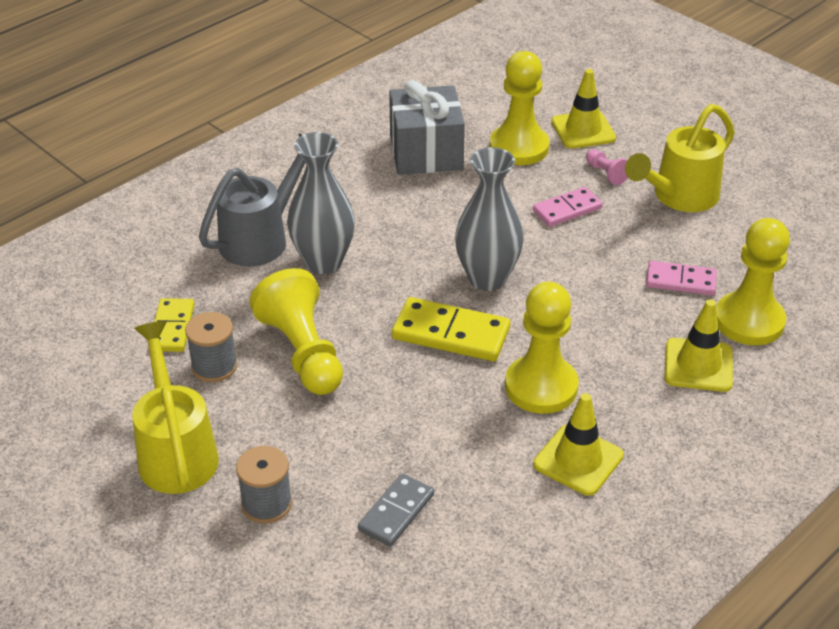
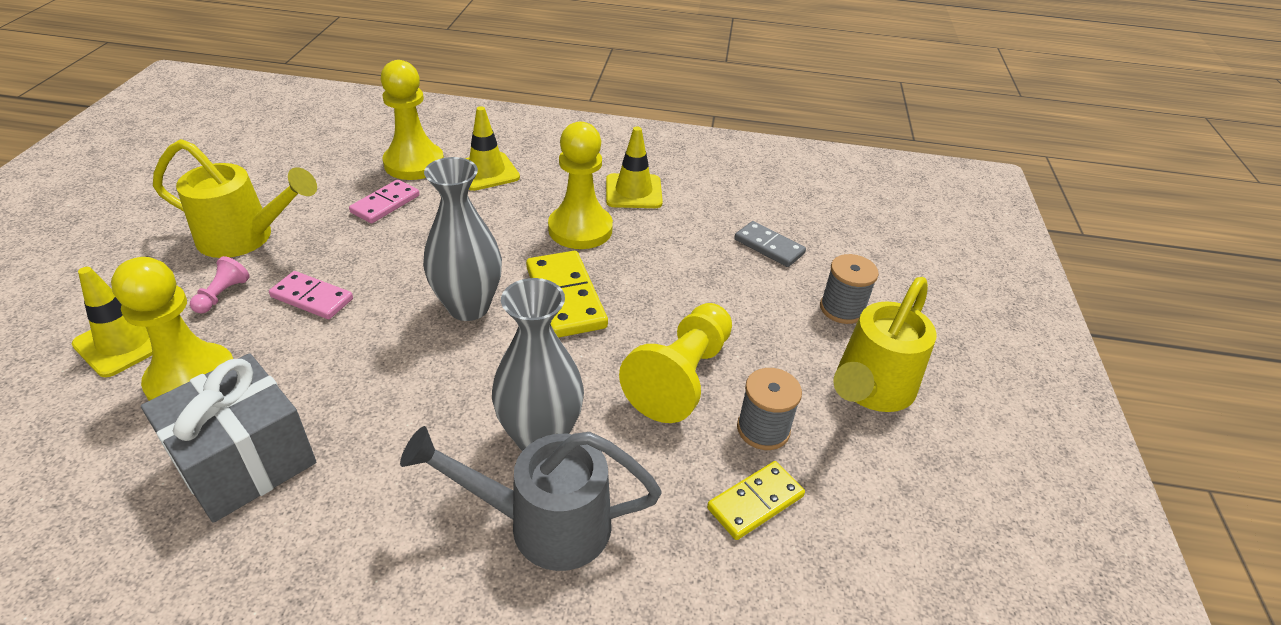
camera: 130 degrees left, 0 degrees up
(396, 512) = (769, 246): grey domino -> grey domino turned 45 degrees clockwise
(681, 281) = (385, 204): pink domino -> pink domino turned 60 degrees clockwise

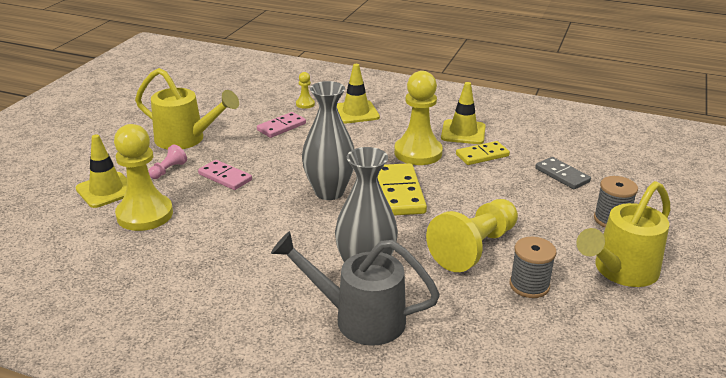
camera: 15 degrees right, 10 degrees down
(245, 461) = (172, 261): grey gift -> none
(414, 163) = (305, 104): yellow pawn -> yellow pawn, size x0.44
(755, 502) = (512, 326): yellow domino -> yellow domino (482, 155)

